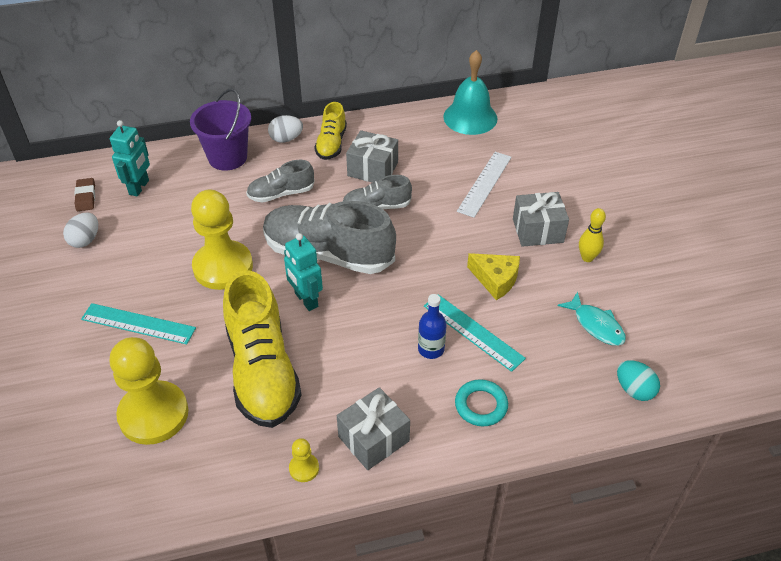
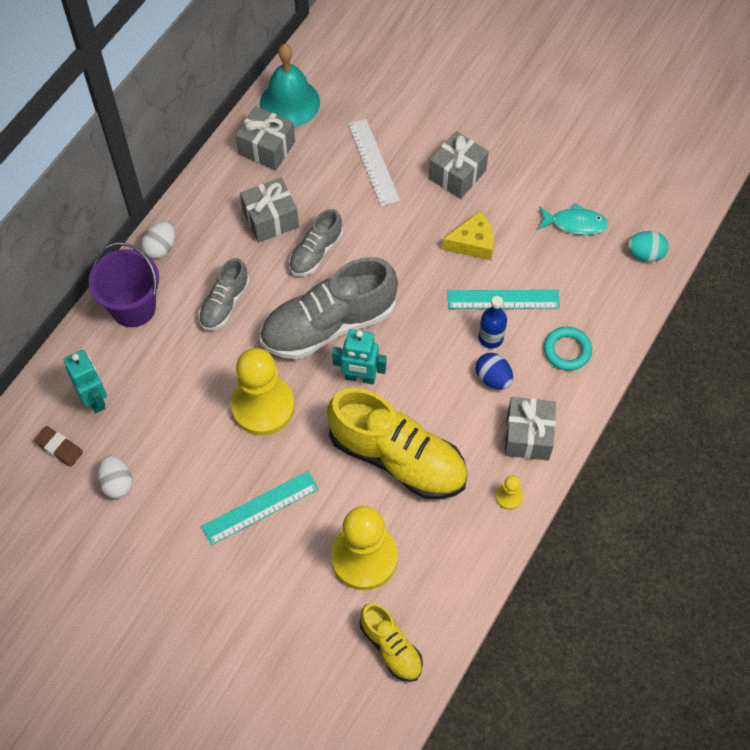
camera: 45 degrees left, 15 degrees up
(331, 144) = (206, 221): yellow shoe -> yellow shoe (391, 647)
(398, 377) = (493, 378): none -> blue egg
(422, 131) = (267, 148): none -> grey gift
(587, 258) = (515, 170): yellow bowling pin -> none

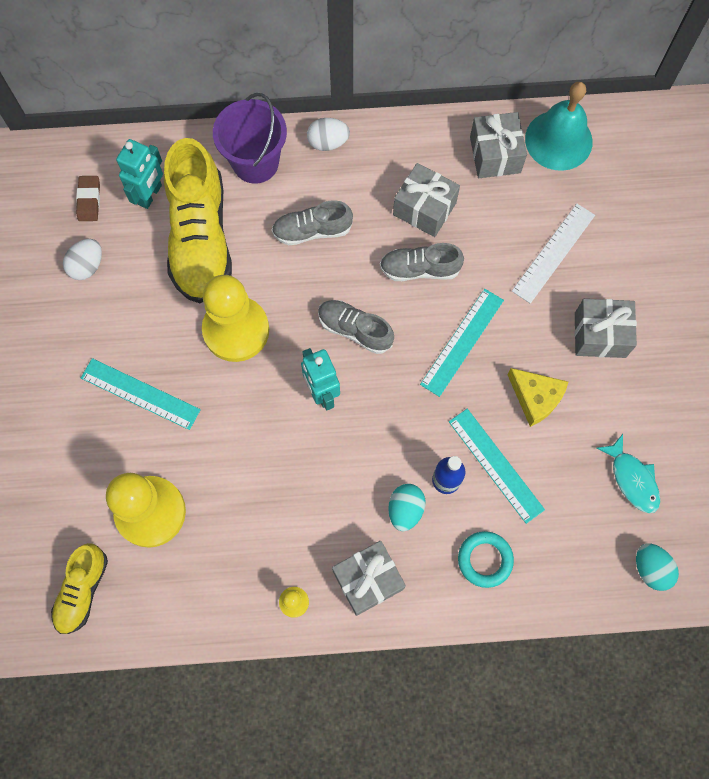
camera: 55 degrees right, 10 degrees up
(329, 325) = (355, 330): grey shoe -> grey shoe, size x0.53
(394, 261) = (462, 342): none -> turquoise ruler
(397, 458) = (265, 477): yellow shoe -> yellow shoe (200, 238)
(493, 378) = (405, 509): blue egg -> turquoise egg

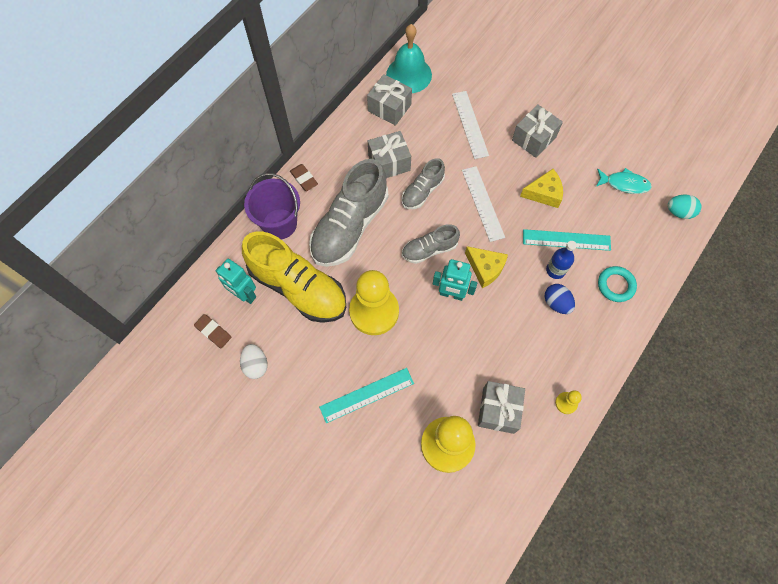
camera: 50 degrees left, 5 degrees down
(82, 590) = (465, 524): yellow shoe -> none
(150, 195) = (244, 295): turquoise robot -> turquoise robot turned 150 degrees clockwise
(312, 231) = (350, 226): grey shoe -> grey shoe, size x1.90
(328, 142) = (304, 179): white egg -> brown eraser
(368, 580) = (583, 353): grey gift -> grey gift (498, 410)
(383, 404) = (485, 268): none -> yellow cheese
(405, 509) = (556, 303): turquoise egg -> blue egg
(462, 342) = (482, 203): turquoise ruler -> white ruler

